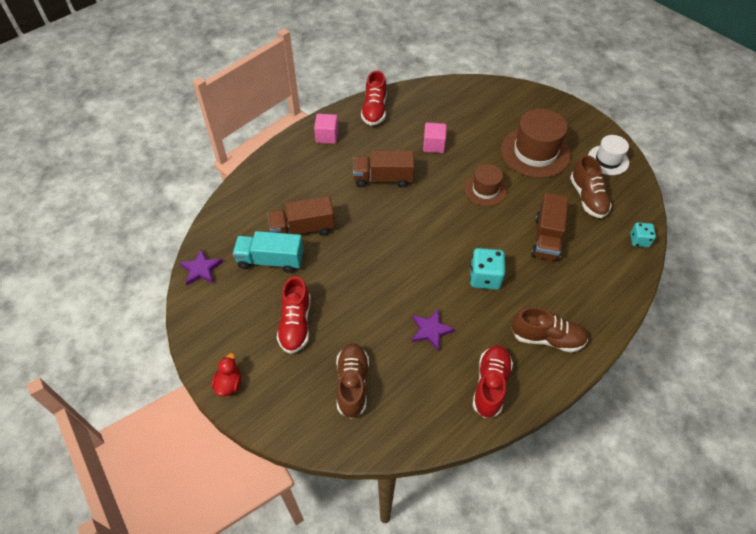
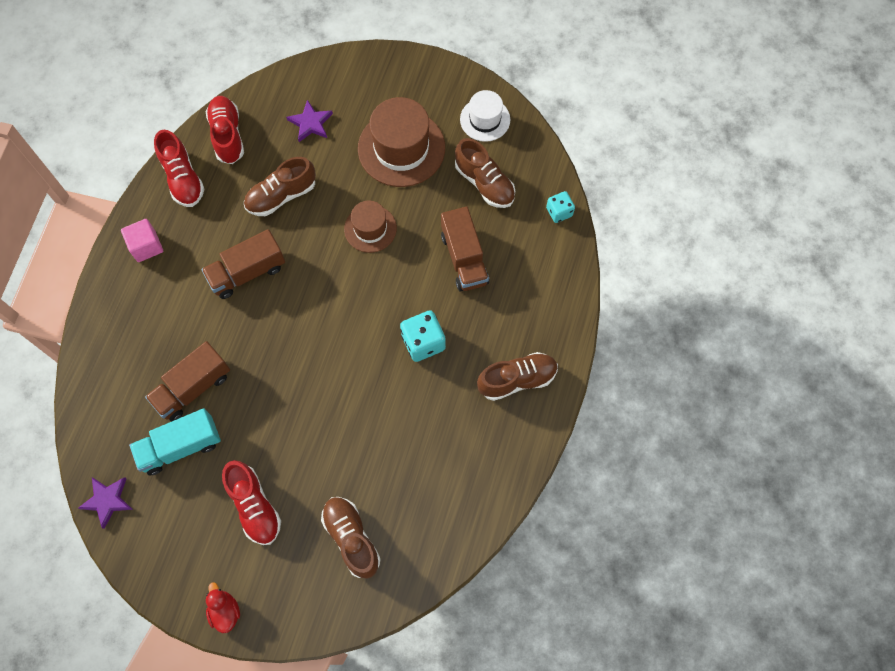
camera: 30 degrees left, 15 degrees up
(431, 330) = (399, 435): purple star -> purple star (311, 123)
(434, 145) = (281, 196): pink cube -> brown shoe
(490, 385) = (486, 462): red shoe -> red shoe (227, 135)

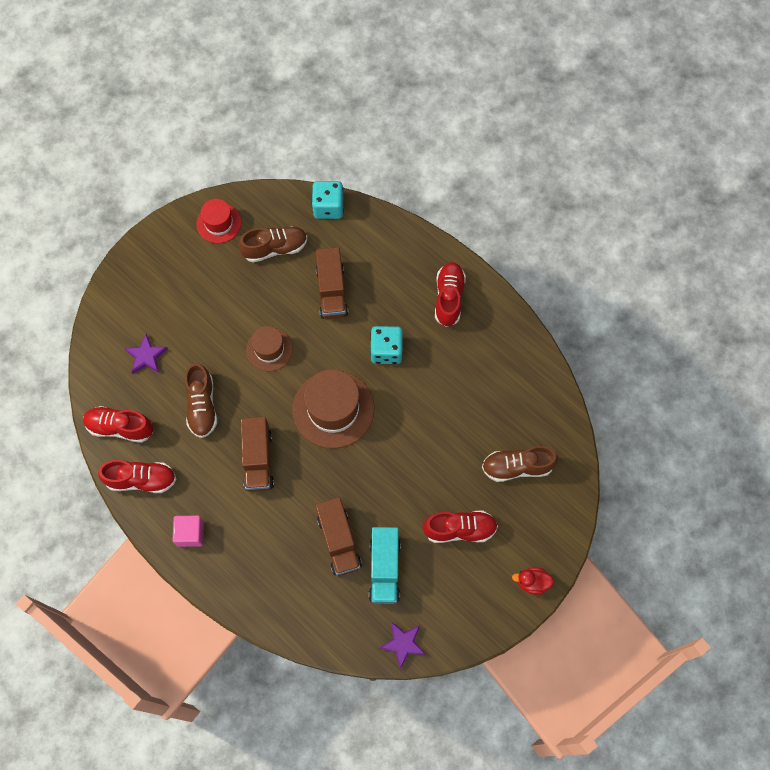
camera: 65 degrees left, 0 degrees up
(401, 148) = (209, 296): brown hat -> brown hat (333, 409)
(464, 258) = (332, 291): brown truck -> brown truck turned 75 degrees clockwise
(485, 119) = (219, 223): white hat -> red hat
(517, 380) = (449, 298): brown shoe -> red shoe
(559, 212) = (328, 207): turquoise dice -> turquoise dice, size x1.60

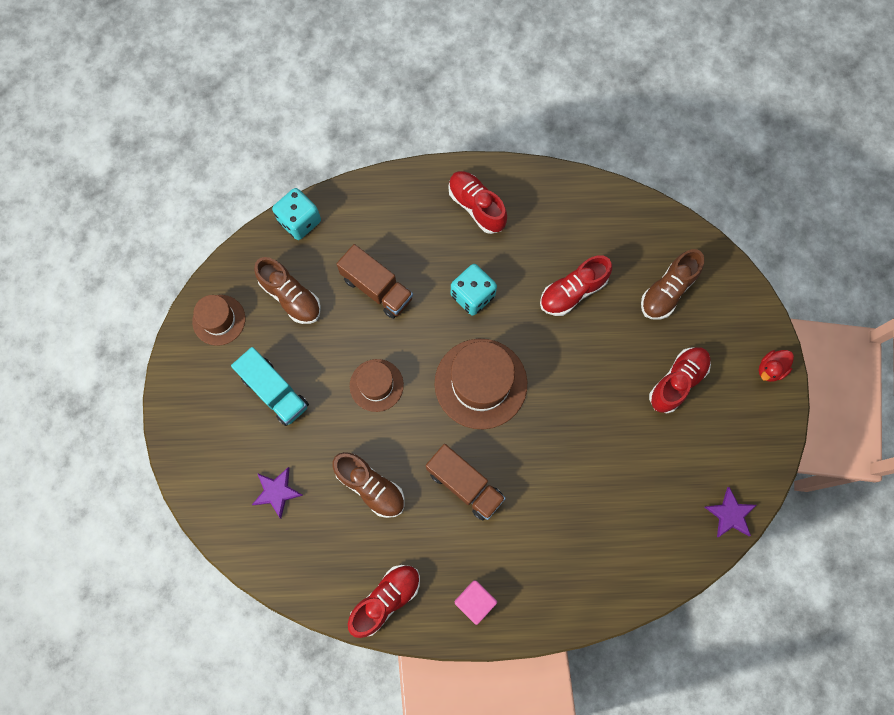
camera: 45 degrees left, 5 degrees up
(120, 427) = (320, 574): red shoe -> red shoe (572, 292)
(219, 223) = (219, 320): red hat -> brown hat
(275, 248) = (291, 297): brown shoe -> brown shoe turned 105 degrees clockwise
(339, 541) = (597, 484): brown truck -> none
(384, 569) = (655, 470): turquoise truck -> turquoise truck (275, 391)

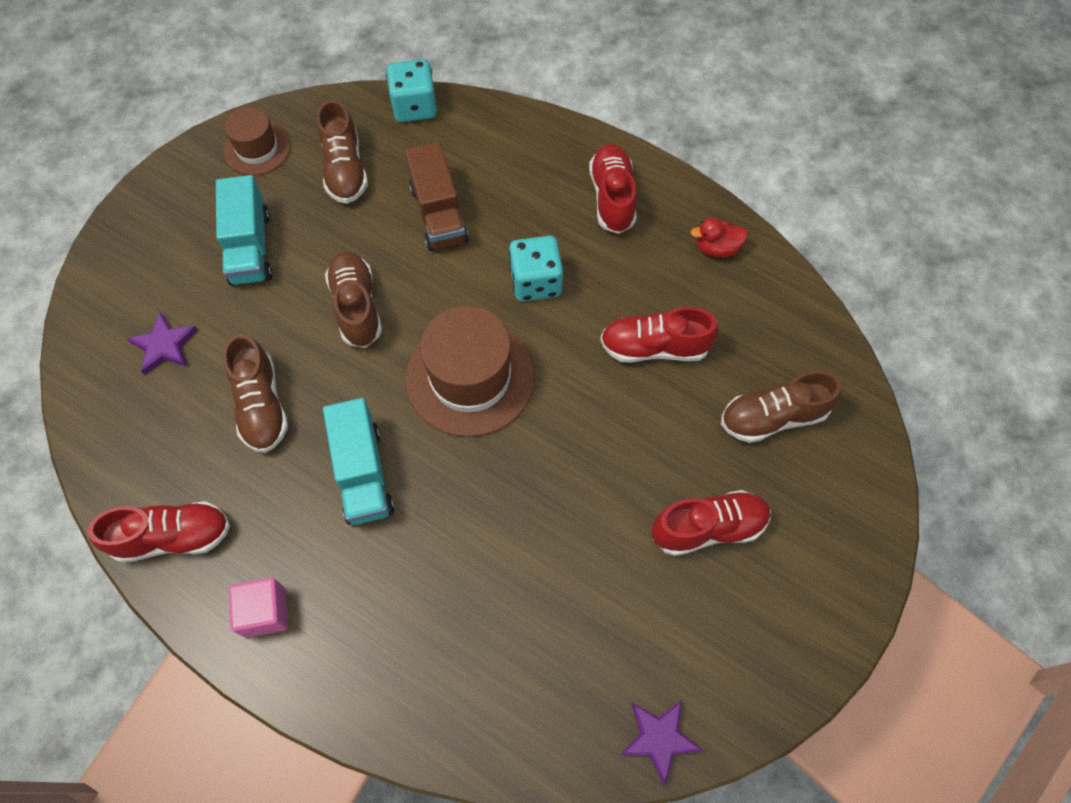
camera: 35 degrees right, 10 degrees down
(376, 385) = (357, 307): brown hat -> brown shoe
(465, 484) = (363, 473): brown truck -> turquoise truck
(770, 369) = (845, 593): red duck -> red duck (716, 248)

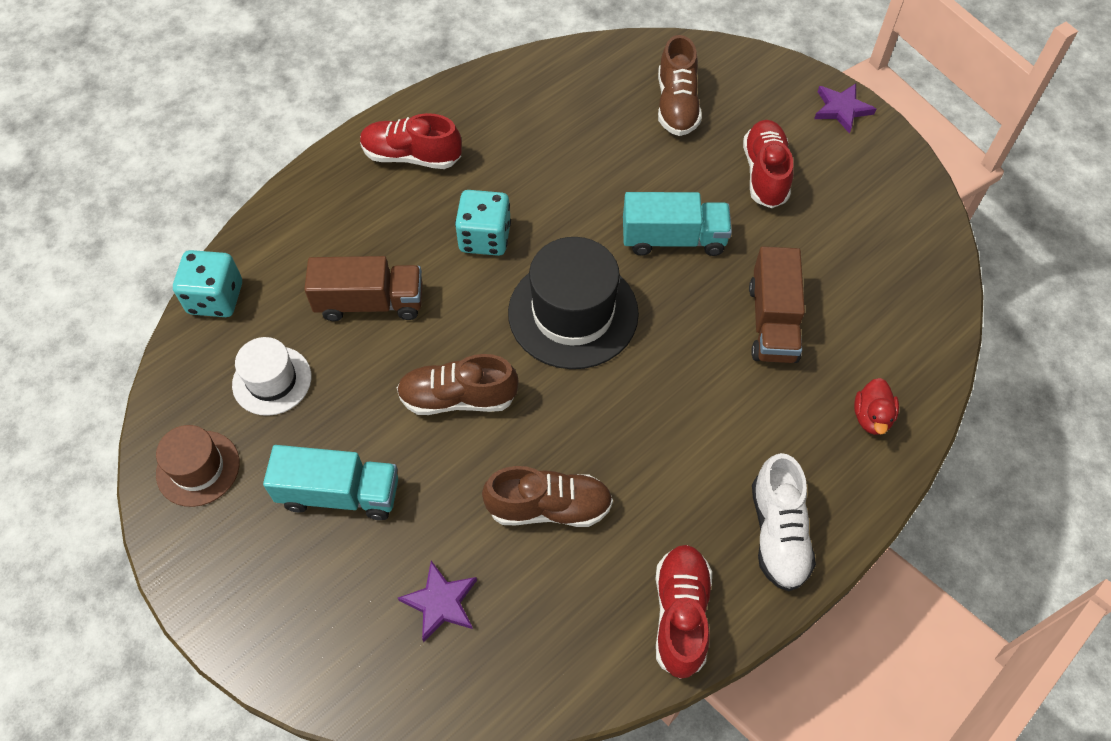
camera: 75 degrees left, 5 degrees down
(265, 612) = (778, 533): pink cube -> white shoe
(345, 170) = (272, 380): brown shoe -> white hat
(363, 473) = (651, 423): turquoise truck -> turquoise truck (673, 239)
(470, 377) = (573, 313): brown hat -> black hat
(508, 568) = (772, 322): none -> brown truck
(654, 347) = (586, 166): red shoe -> none
(659, 738) = (932, 250): purple star -> purple star (841, 109)
(716, 248) = (499, 96): red duck -> red duck (871, 417)

